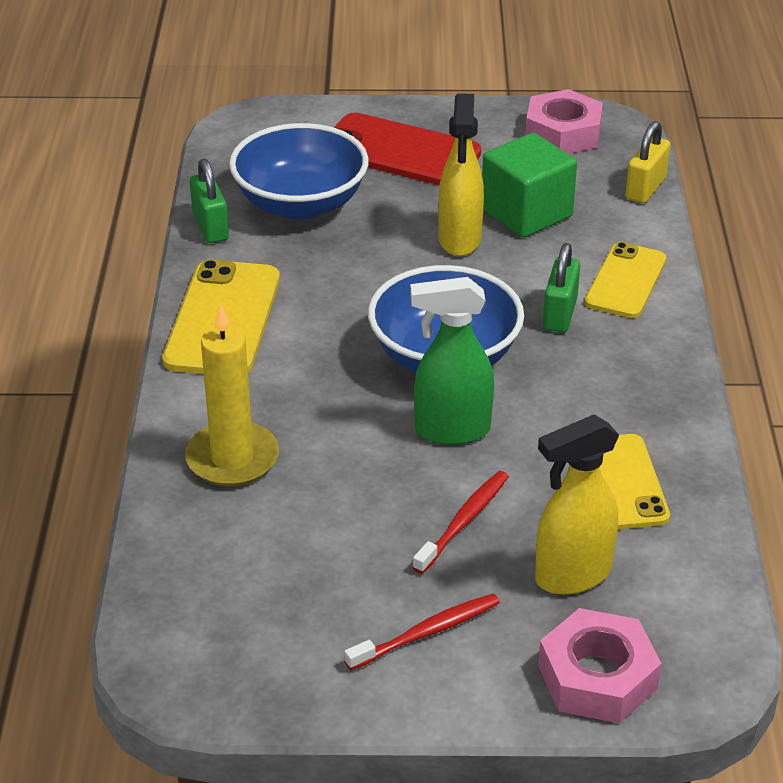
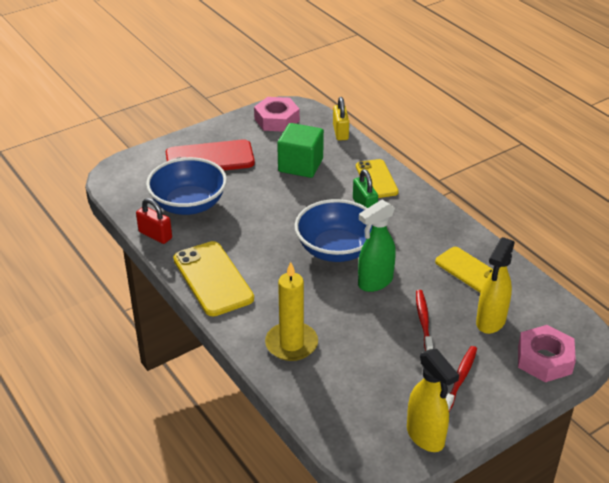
camera: 35 degrees left, 0 degrees up
(210, 227) = (155, 235): green padlock -> red padlock
(459, 240) = (284, 191): yellow spray bottle -> yellow spray bottle (425, 436)

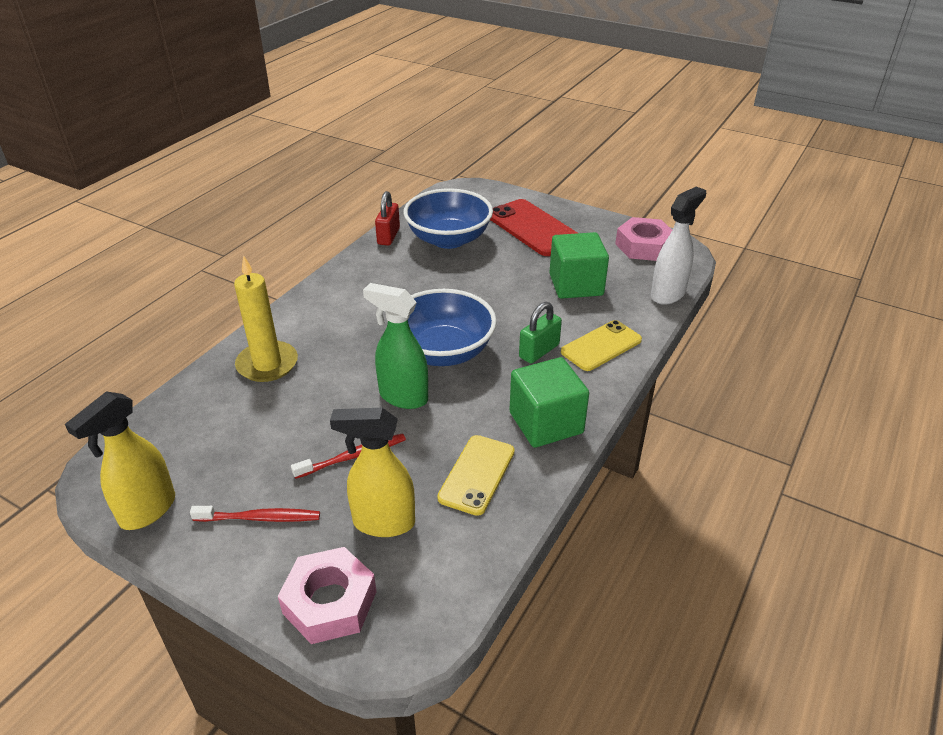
camera: 65 degrees right, 0 degrees up
(212, 279) = (343, 286): yellow phone -> none
(340, 132) = (668, 294): yellow padlock -> white spray bottle
(437, 227) = (546, 423): none -> green cube

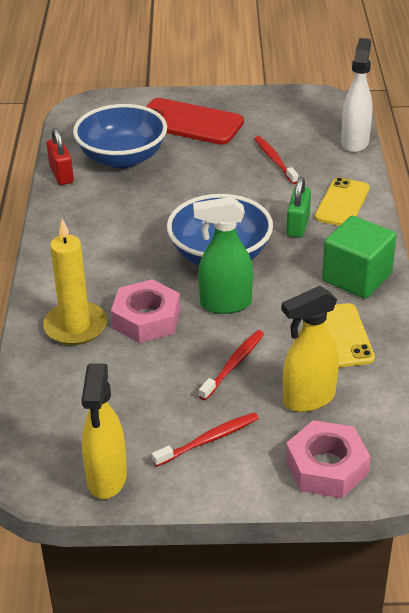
camera: 30 degrees left, 0 degrees up
(576, 285) = (274, 160): green cube -> red toothbrush
(644, 246) = (299, 108): pink nut -> pink nut (146, 319)

